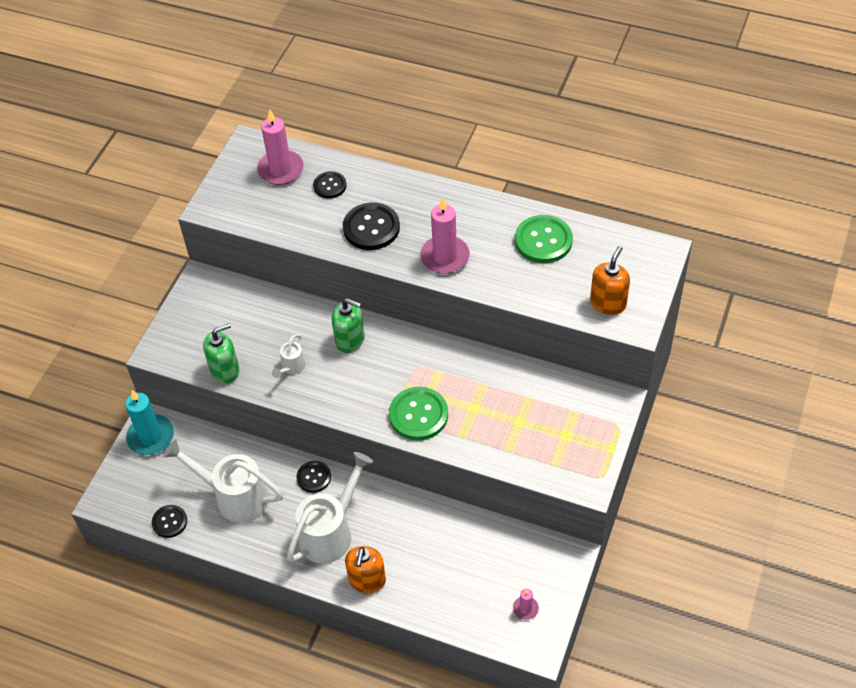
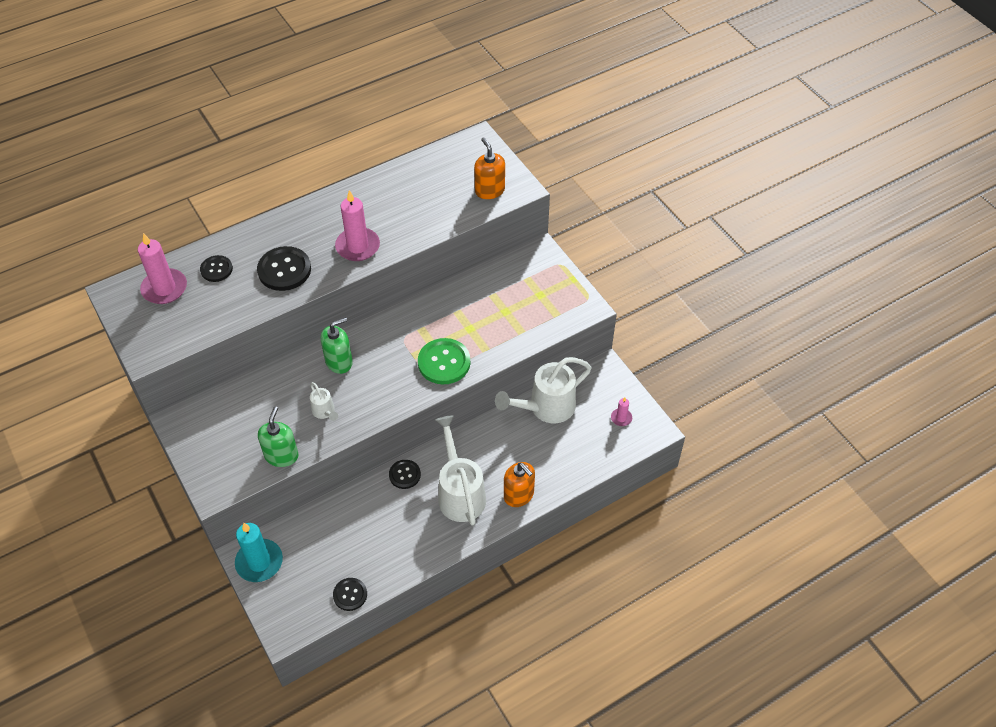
camera: 55 degrees left, 0 degrees up
(234, 496) = (371, 536): white watering can -> white watering can (546, 408)
(543, 241) = (404, 188): green button -> none

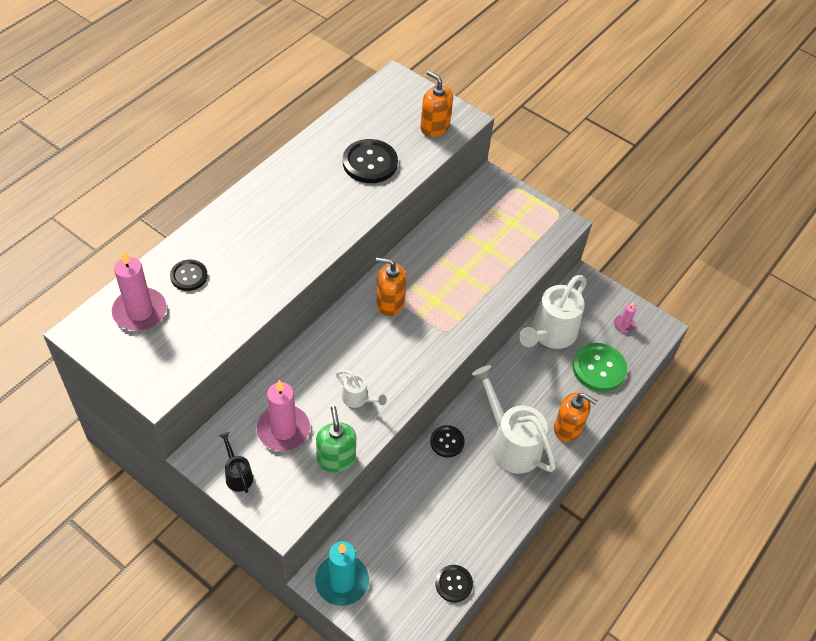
camera: 25 degrees left, 0 degrees up
(197, 444) = (237, 474): none -> black watering can
(284, 270) = (265, 258): black button -> black button (370, 163)
(339, 362) = (346, 342): green soap dispenser -> none
(358, 246) = (330, 214): pink candle -> pink candle (283, 430)
(393, 338) = (390, 303): none -> orange soap dispenser
(444, 362) = (454, 314): green button -> green button (599, 368)

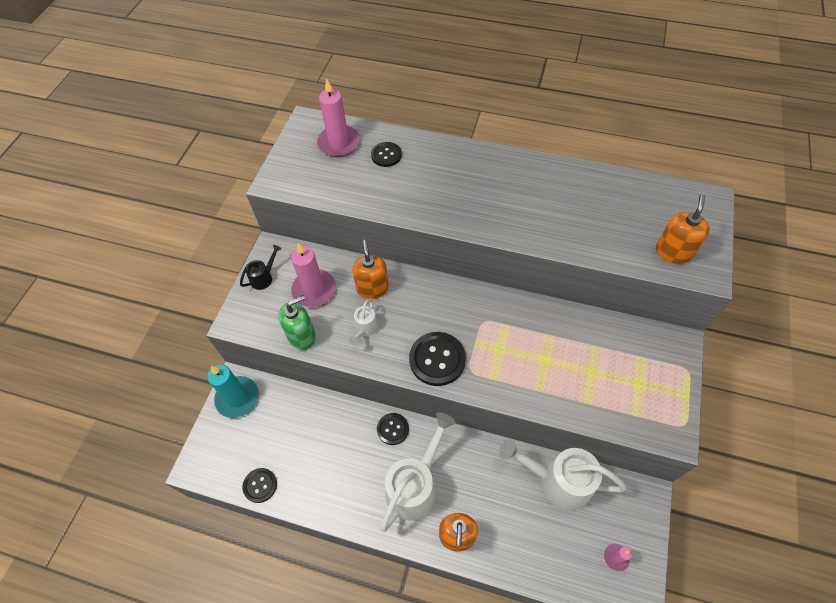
camera: 75 degrees right, 5 degrees up
(370, 163) = (586, 220): black button -> black button (437, 359)
(390, 303) = (476, 314): orange soap dispenser -> orange soap dispenser (372, 288)
(599, 368) = (544, 546): green button -> none

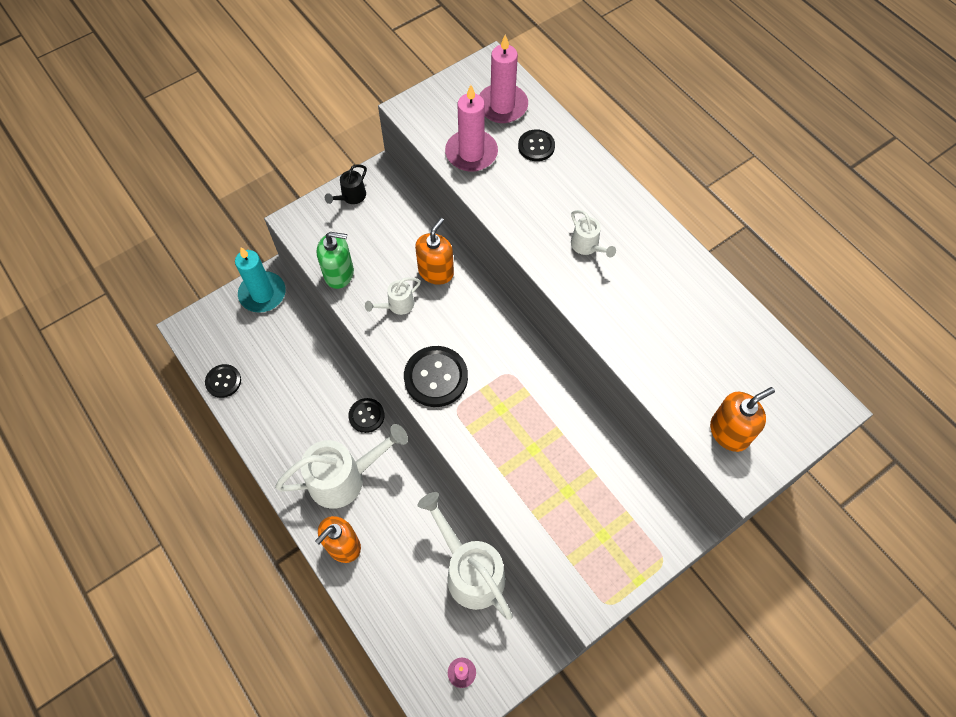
camera: 35 degrees right, 5 degrees up
(264, 277) = (351, 197): black watering can -> black watering can turned 135 degrees clockwise
(314, 290) = (384, 238): pink candle -> pink candle (471, 153)
(479, 197) = (587, 246): none -> white watering can

